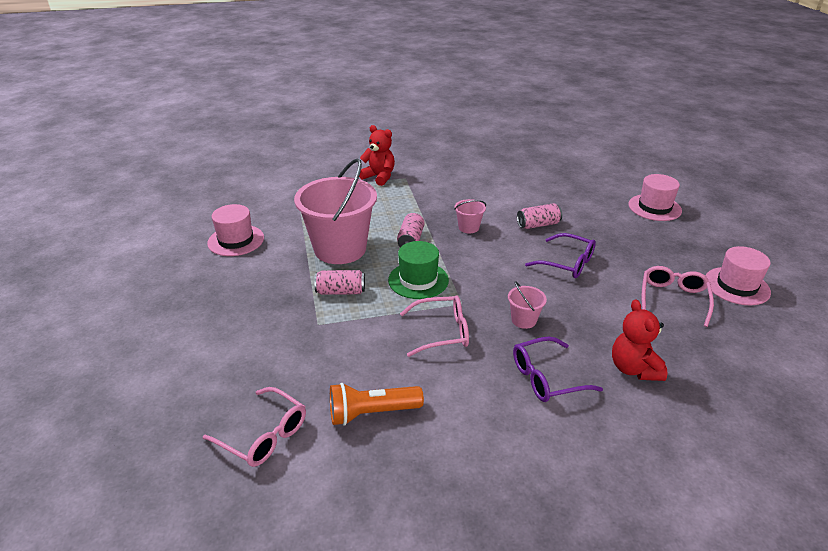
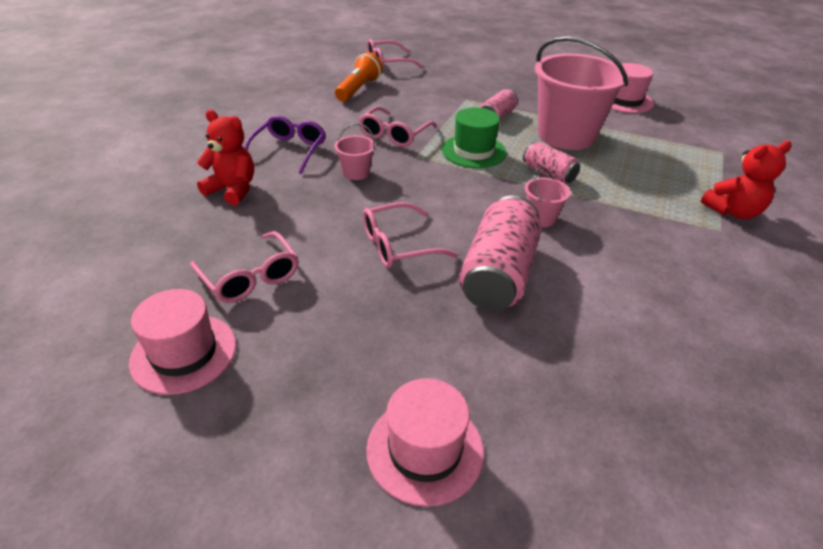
camera: 125 degrees right, 5 degrees up
(538, 225) = (498, 274): pink can -> pink can, size x1.82
(567, 263) = (398, 245): purple glasses -> pink glasses

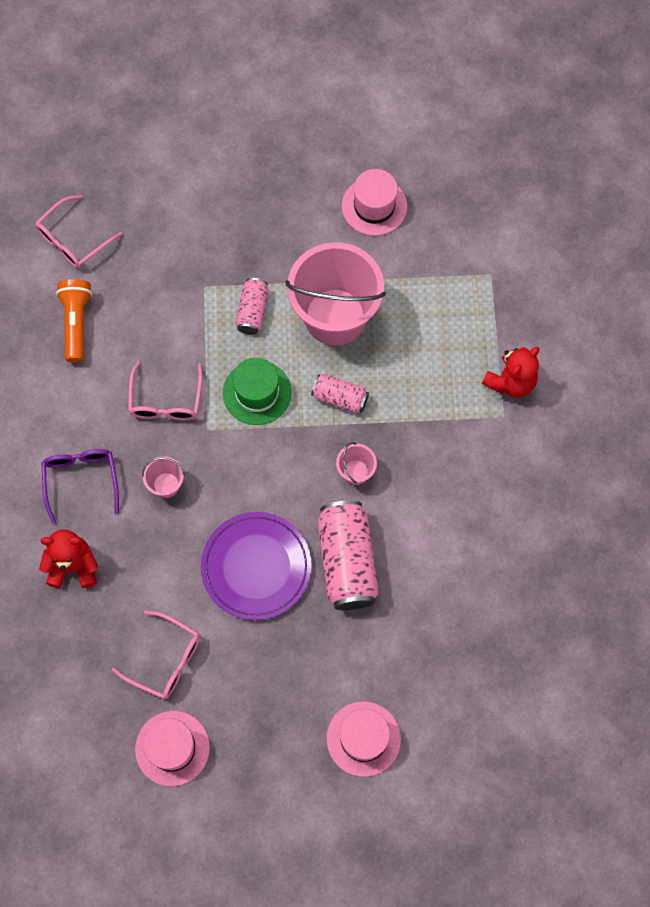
camera: 25 degrees left, 30 degrees up
(398, 245) = (256, 567): pink glasses -> purple plate

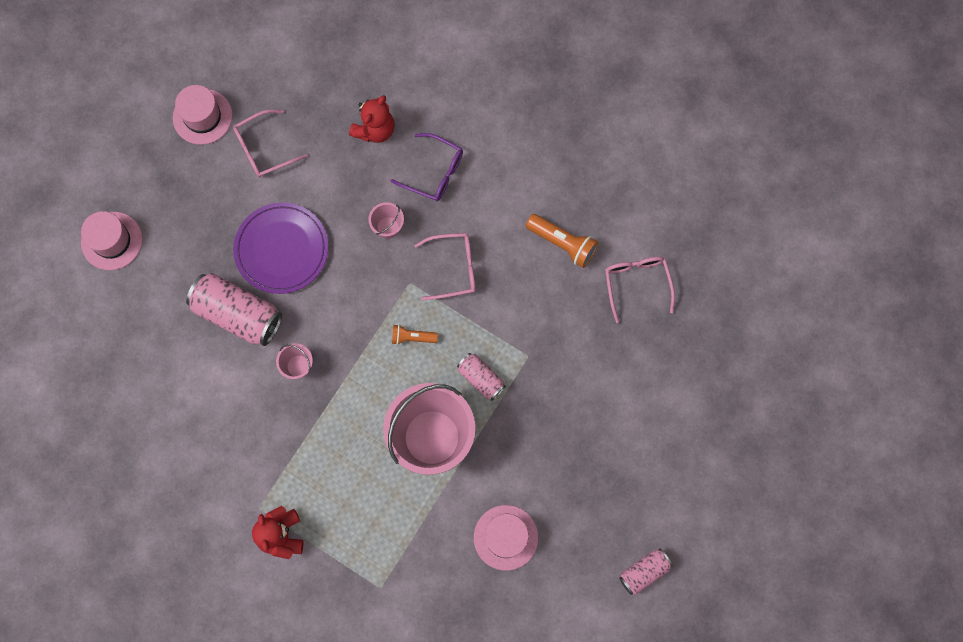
camera: 125 degrees right, 5 degrees up
(166, 400) = (453, 268): pink glasses -> pink glasses turned 135 degrees clockwise
(257, 392) = (412, 337): green hat -> orange flashlight
(340, 398) = (363, 395): pink can -> pink can (644, 572)

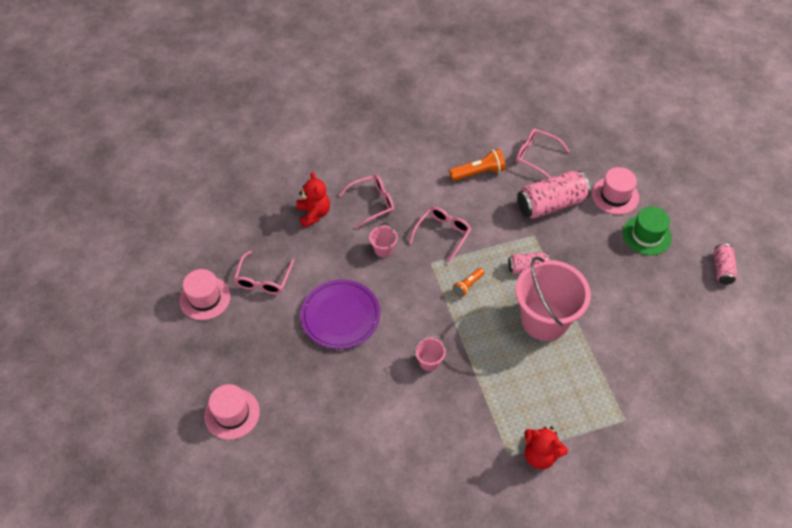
camera: 50 degrees left, 20 degrees down
(238, 314) = (360, 372): pink can -> pink can (550, 204)
(434, 172) = (372, 203): purple glasses -> pink glasses
(505, 537) = (644, 325): pink hat -> pink hat (615, 195)
(624, 468) = (646, 235): none -> green hat

